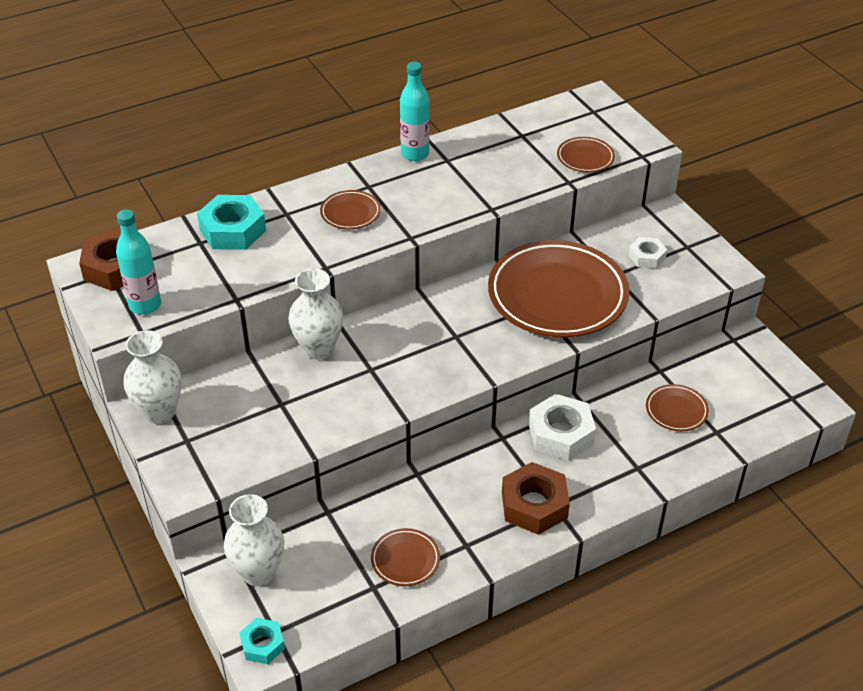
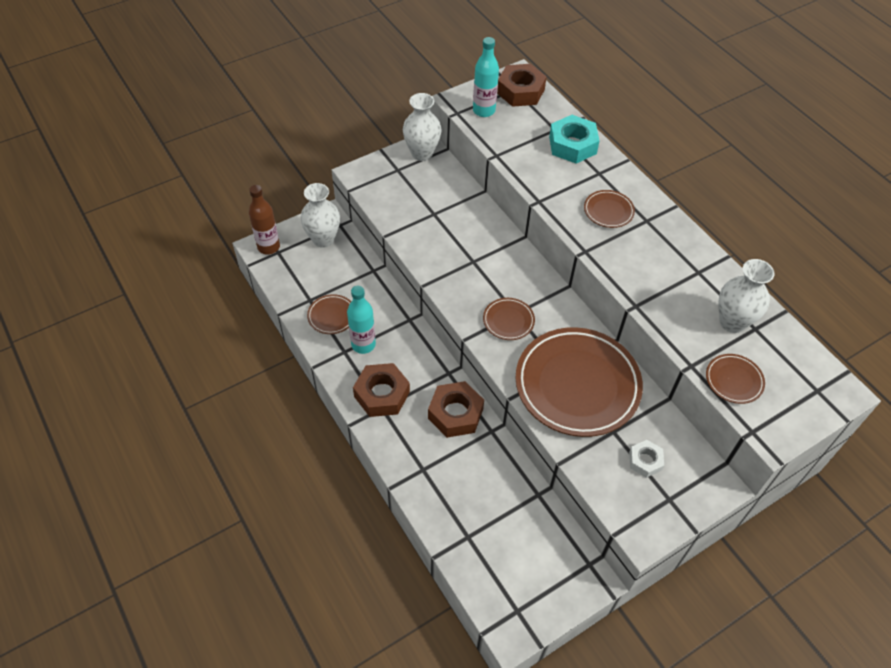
camera: 85 degrees right, 10 degrees up
(263, 645) = (268, 247): turquoise nut -> brown bottle
(318, 349) = (491, 229): white vase -> white vase (732, 322)
(415, 154) = (700, 249): turquoise bottle -> turquoise bottle (363, 344)
(561, 434) = (455, 413): white nut -> brown nut
(676, 410) = (490, 504): brown plate -> brown plate (508, 321)

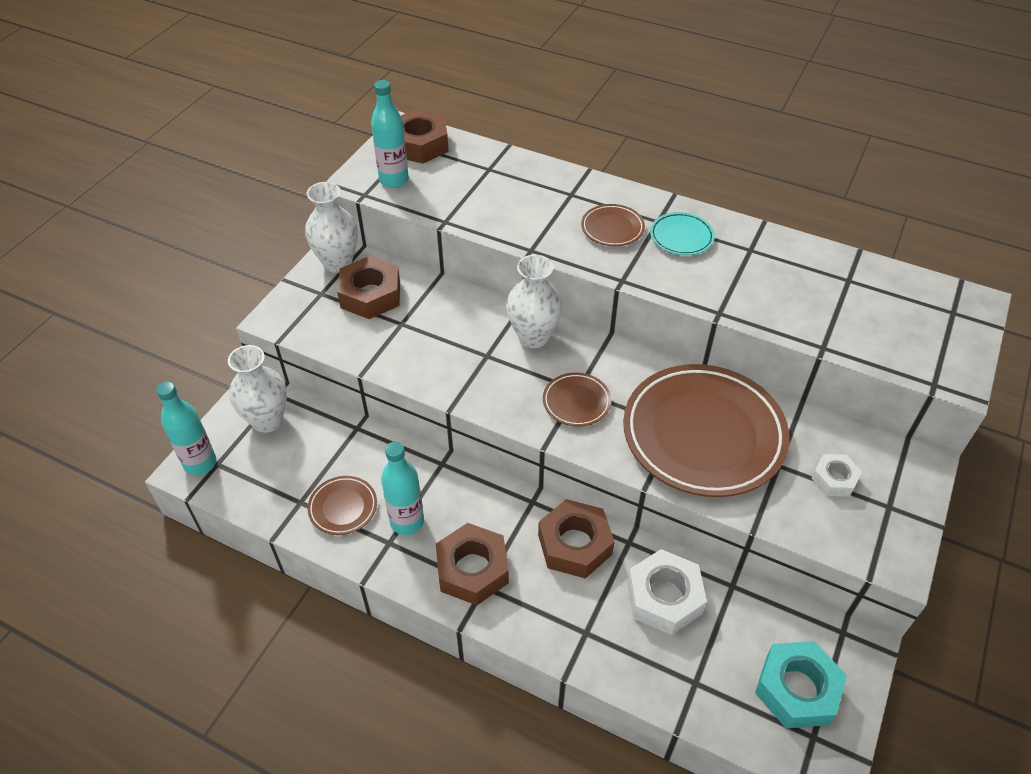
camera: 30 degrees left, 5 degrees down
(268, 247) = (200, 463): brown bottle -> turquoise bottle
(427, 185) = (370, 295): none -> brown nut
(487, 476) = (664, 597): none -> white nut
(572, 145) = (520, 177): turquoise nut -> turquoise nut (797, 689)
(654, 240) = (681, 237): none -> turquoise plate
(732, 322) = (823, 284): white vase -> white vase (533, 337)
(733, 380) = (874, 342): brown plate -> none

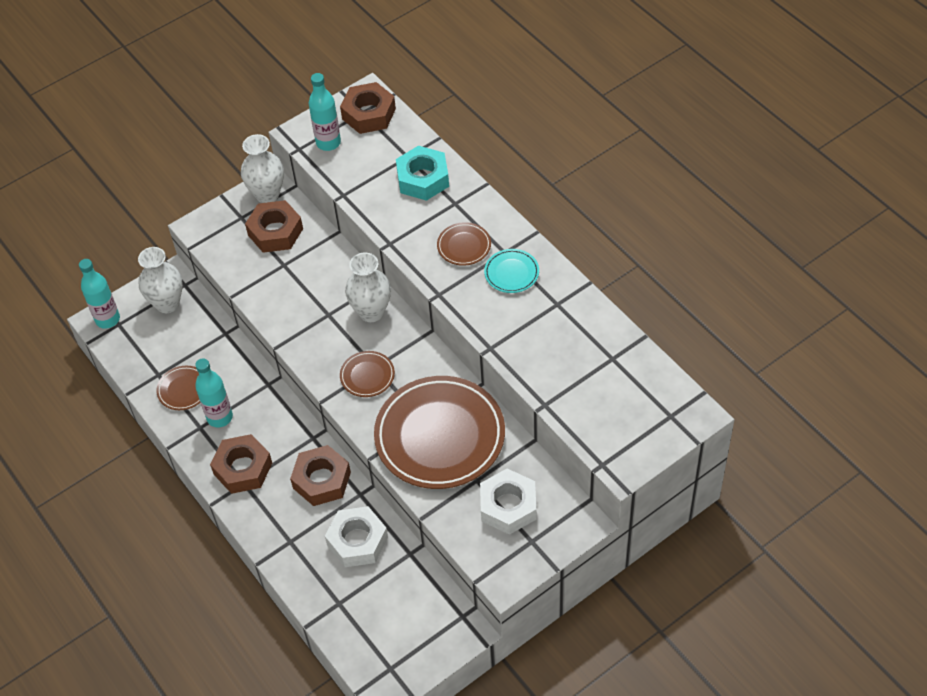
camera: 30 degrees right, 5 degrees up
(797, 689) = (402, 636): turquoise nut -> turquoise nut (423, 179)
(834, 479) = (508, 506): white nut -> white nut, size x1.73

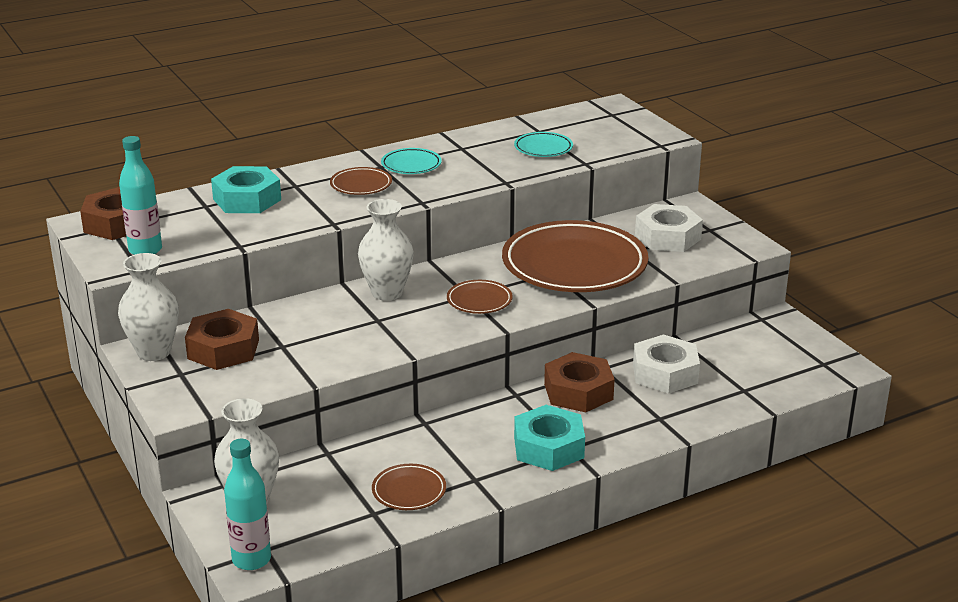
camera: 85 degrees left, 25 degrees down
(220, 417) = (464, 462): turquoise bottle -> none
(243, 468) = (548, 447): brown nut -> turquoise nut
(571, 367) = (543, 148): none -> turquoise plate

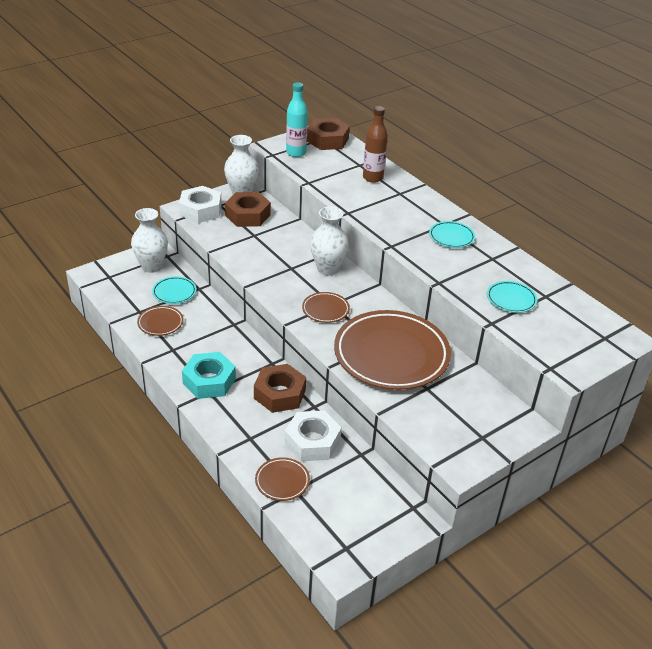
camera: 80 degrees right, 10 degrees up
(247, 199) = (373, 178): turquoise nut -> brown bottle
(251, 559) = (100, 273): turquoise bottle -> none
(332, 477) = (174, 292): none -> turquoise plate
(361, 185) = (410, 218): brown plate -> brown plate (282, 481)
(668, 237) = (457, 409): white nut -> white nut (200, 210)

